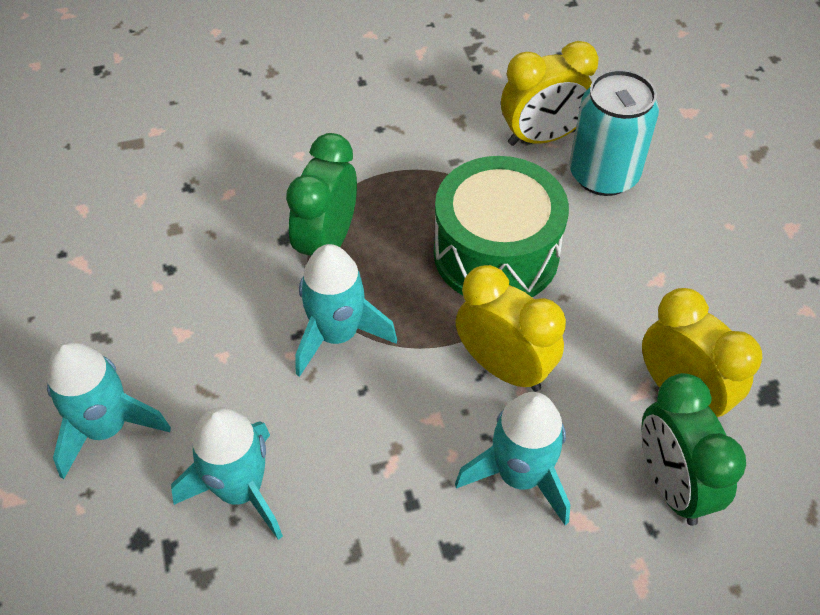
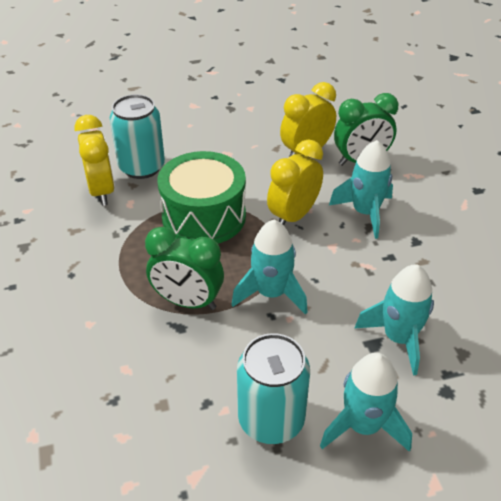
camera: 90 degrees left, 10 degrees down
(135, 331) = (271, 419): none -> turquoise can

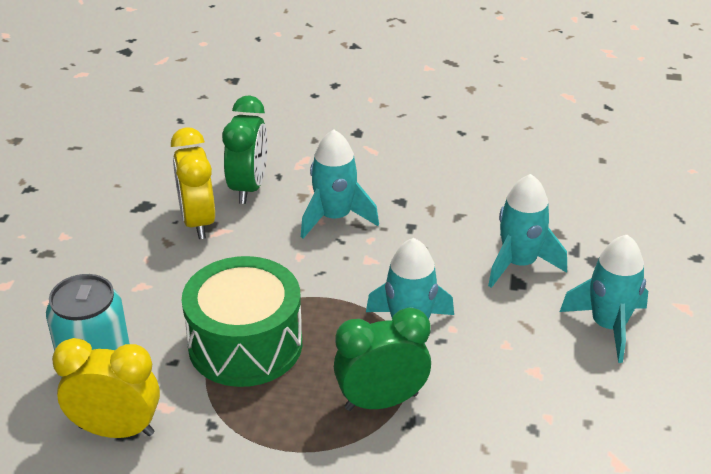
camera: 65 degrees left, 5 degrees down
(187, 302) = (381, 401): green clock -> green clock turned 150 degrees counterclockwise
(271, 419) = (575, 386): turquoise can -> none
(293, 216) = (301, 271): yellow clock -> none

